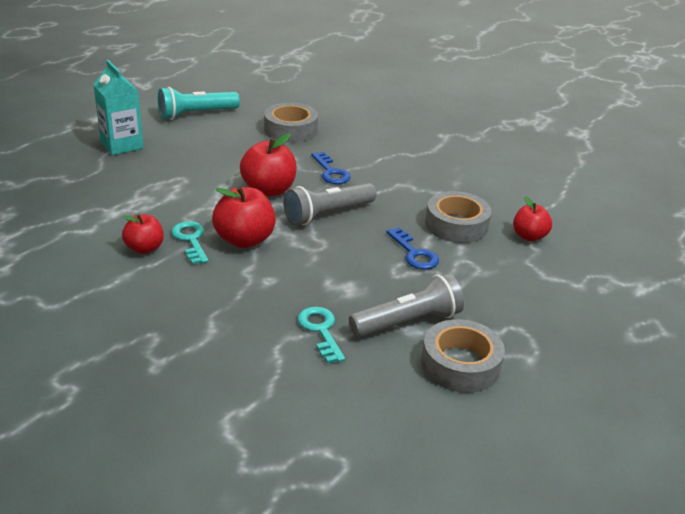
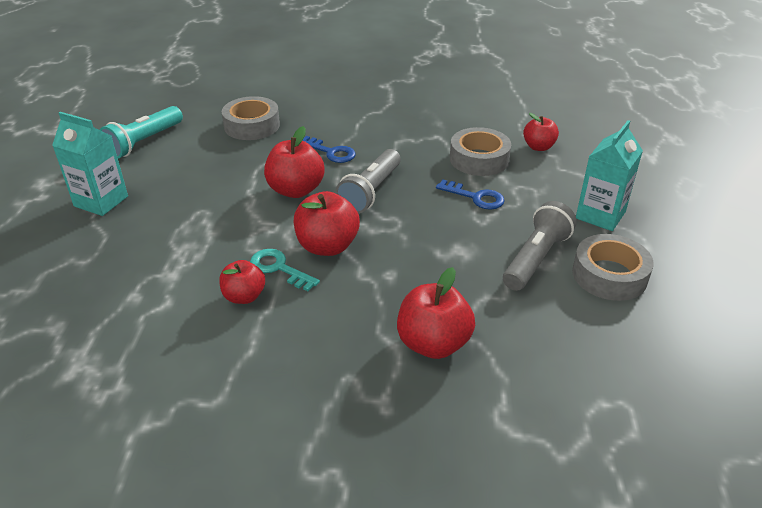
camera: 30 degrees left, 5 degrees up
(242, 343) = (433, 344): none -> red apple
(320, 331) = (482, 299): turquoise key -> none
(517, 315) = (600, 215): none -> turquoise carton

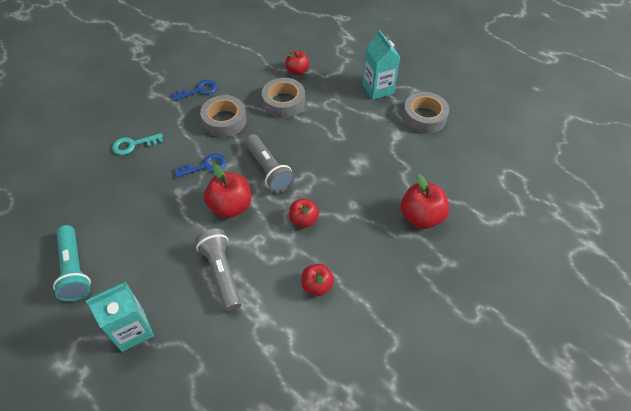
camera: 55 degrees left, 15 degrees up
(252, 125) = (124, 192): grey tape -> grey tape (224, 121)
(279, 268) = (304, 255): turquoise key -> turquoise key (133, 145)
(327, 246) = (303, 220): red apple -> red apple, size x0.64
(475, 197) = (318, 126): blue key -> blue key (198, 90)
(536, 258) = (390, 136): grey flashlight -> grey flashlight (222, 273)

